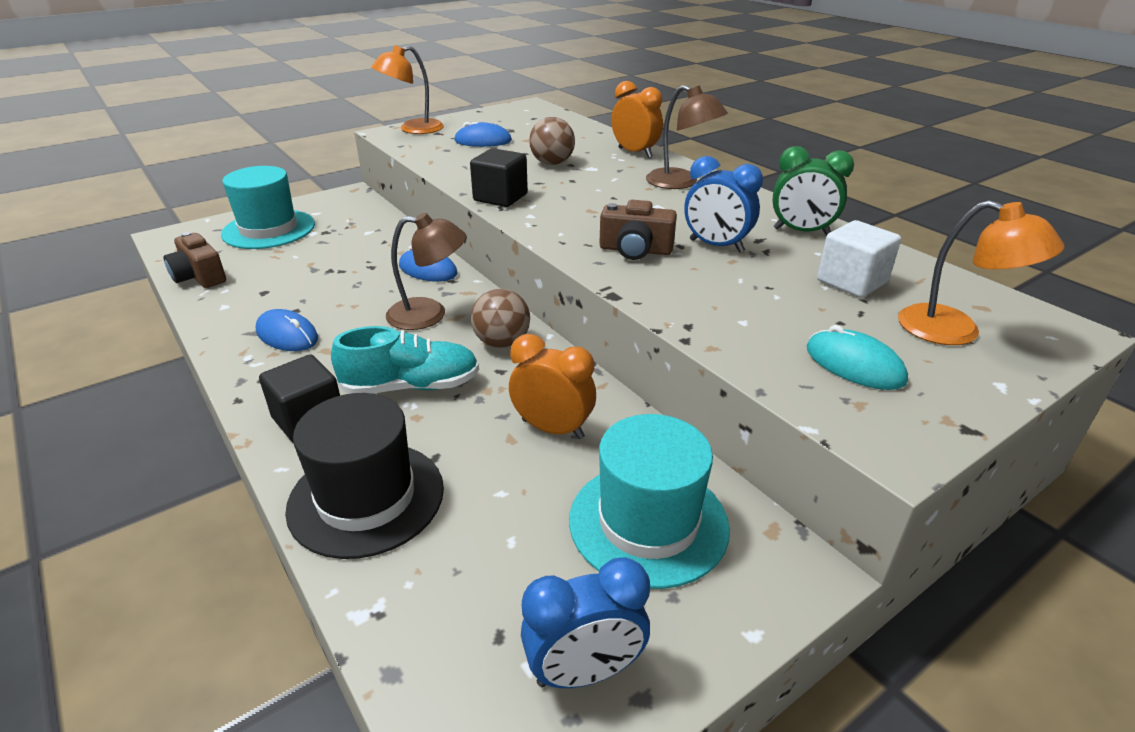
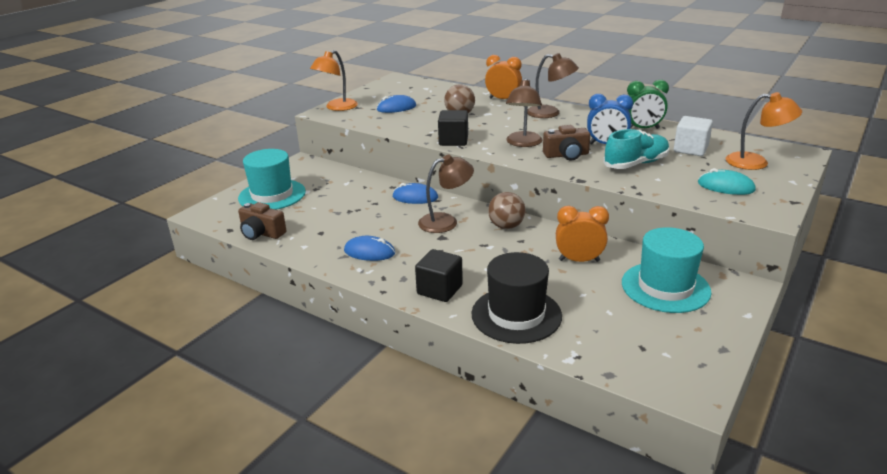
camera: 20 degrees left, 5 degrees down
(411, 386) = (479, 260): turquoise shoe -> turquoise shoe (636, 164)
(584, 672) = (692, 348): blue clock -> none
(592, 219) = (523, 143): none -> brown lamp

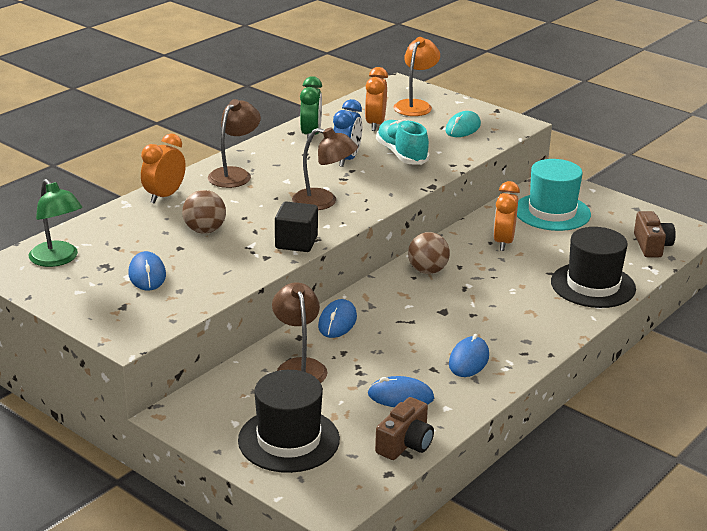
camera: 85 degrees left, 0 degrees up
(272, 195) = (288, 440): turquoise hat -> black hat
(319, 227) = (400, 396): none -> blue mouse
(337, 107) = (112, 325): orange lamp -> none
(409, 87) = (58, 259): none -> green lamp
(439, 290) = (550, 321): black cube -> none
(446, 221) = (407, 306): brown lamp -> brown lamp (299, 367)
(566, 155) = (367, 183): brown camera -> brown camera (652, 245)
(690, 149) = (375, 124): white cube -> orange clock

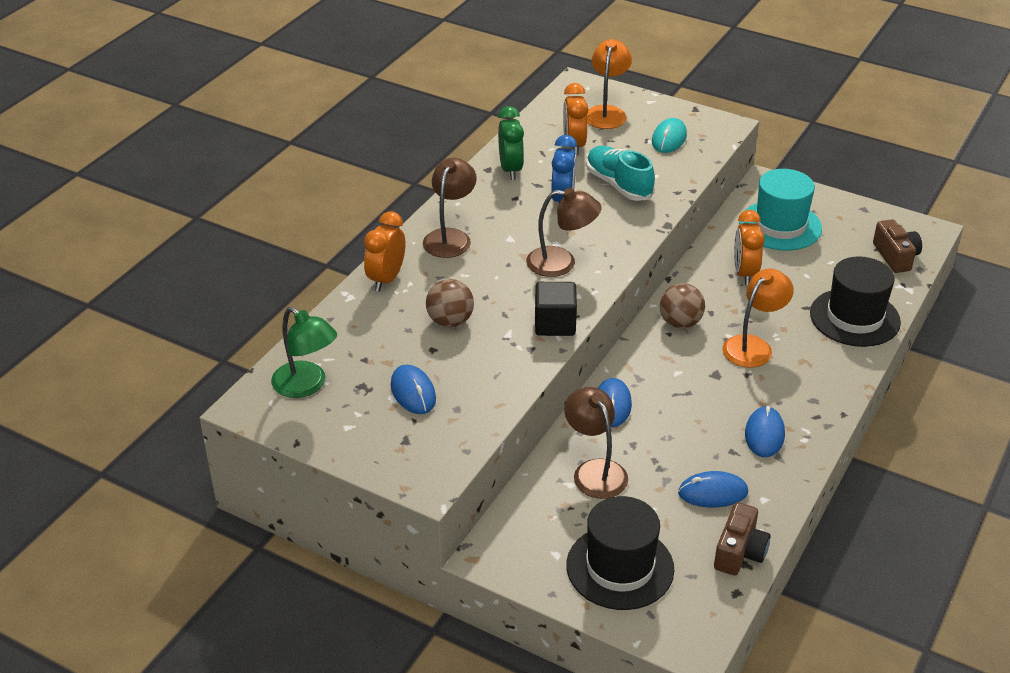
camera: 10 degrees left, 10 degrees up
(488, 295) = (753, 346): none -> orange lamp

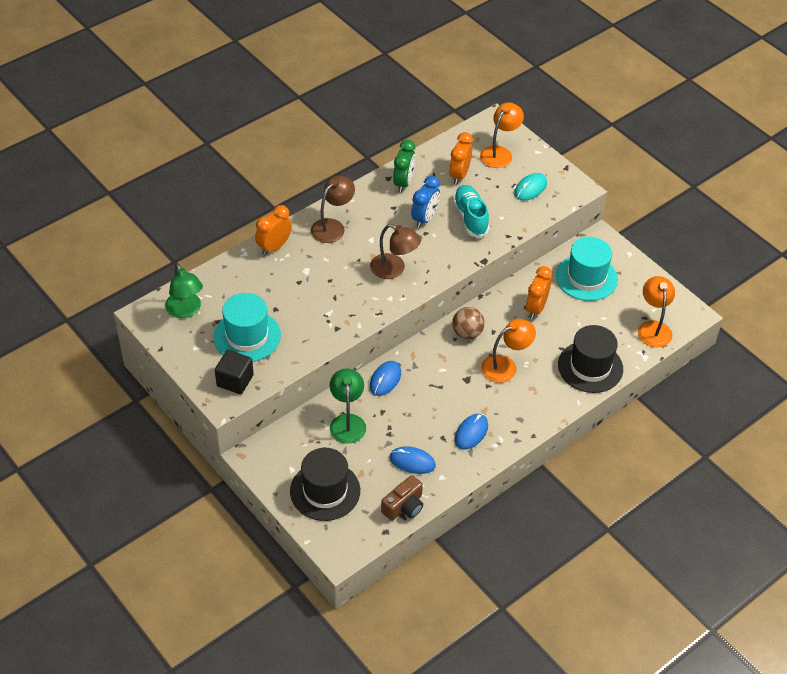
camera: 20 degrees right, 10 degrees up
(413, 392) = (247, 336): blue mouse -> turquoise hat
(450, 321) = (297, 292): brown ball -> none
(555, 324) = (362, 315): black cube -> black cube (235, 380)
(595, 471) = (347, 422): brown lamp -> green lamp
(895, 256) = (653, 328): brown camera -> orange lamp

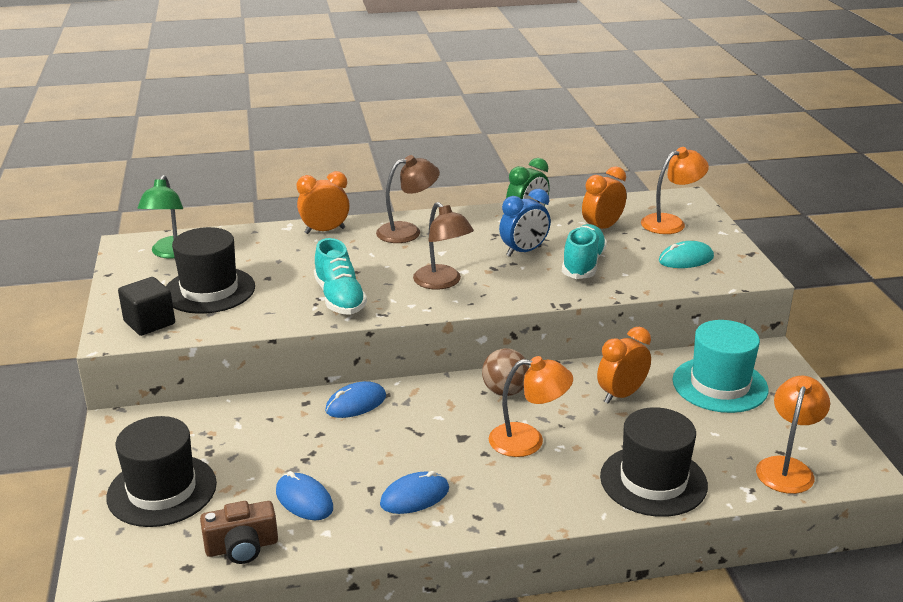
camera: 30 degrees right, 20 degrees down
(247, 336) = (209, 290): turquoise hat -> black hat
(340, 310) = (340, 298): none -> turquoise shoe
(347, 422) = (266, 429): green lamp -> none

